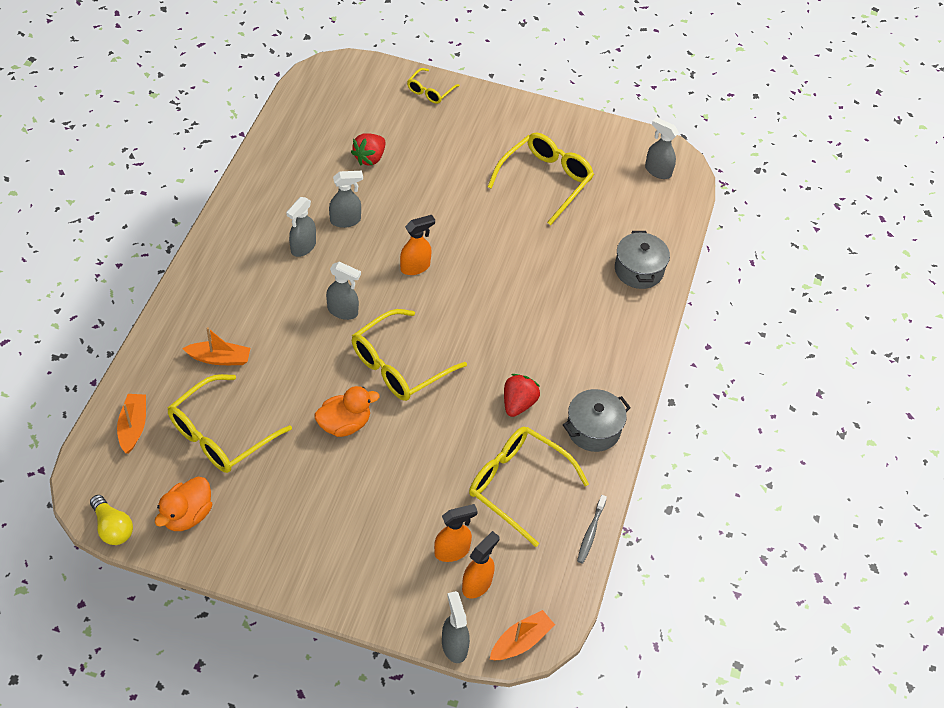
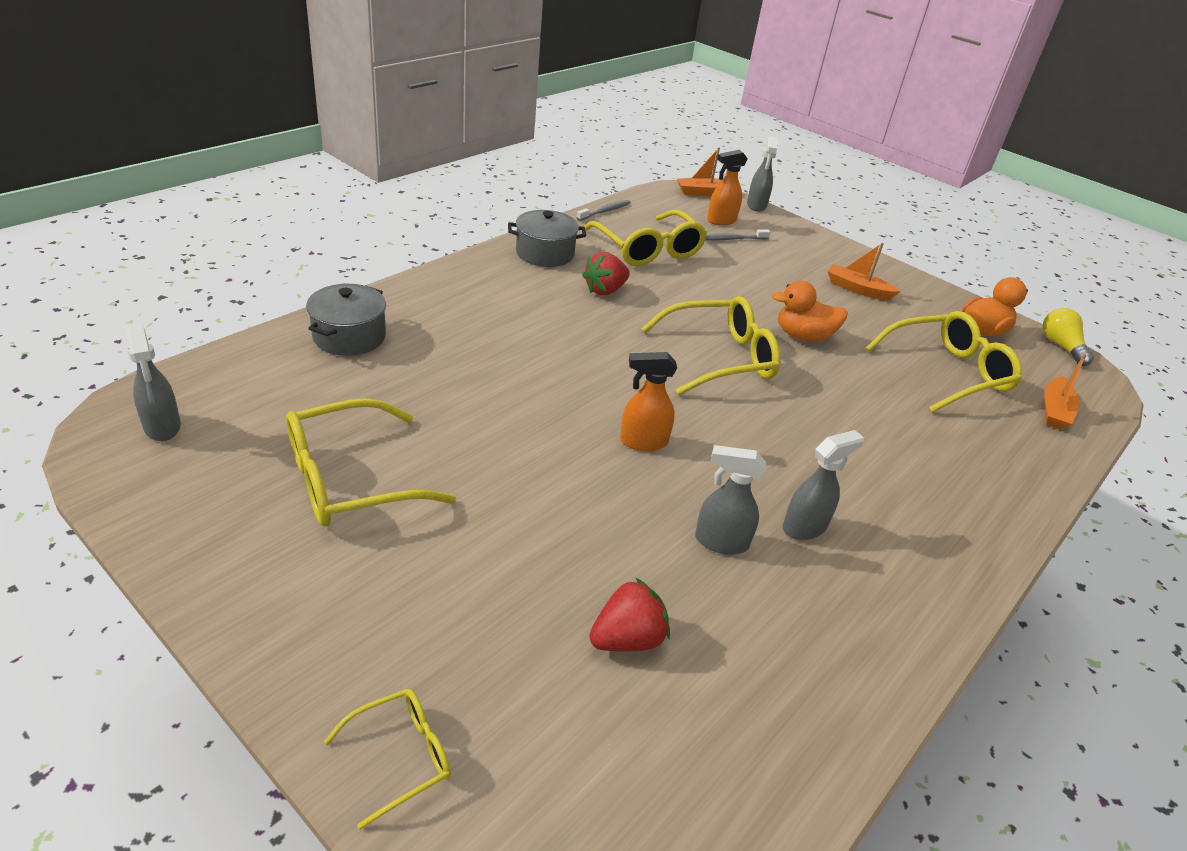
camera: 155 degrees left, 15 degrees down
(219, 358) = (948, 437): orange boat -> orange boat (857, 289)
(343, 311) = (769, 429): grey spray bottle -> none
(452, 551) = (732, 239): orange spray bottle -> grey toothbrush

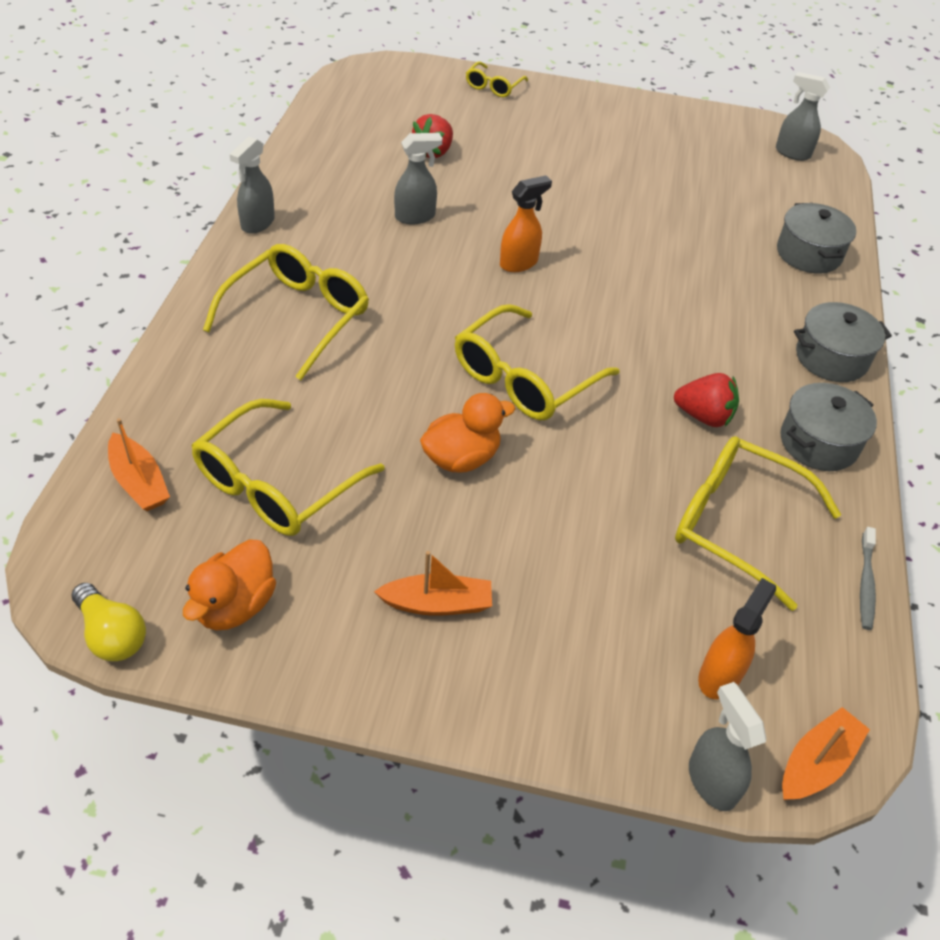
camera: 150 degrees right, 10 degrees up
(350, 479) = (660, 167): yellow glasses -> yellow glasses (298, 317)
(461, 278) = (831, 358): none -> grey pot
(605, 290) = (704, 416): red strawberry -> red strawberry turned 90 degrees clockwise
(732, 239) = (666, 627): grey toothbrush -> none
(805, 527) = (363, 248): grey spray bottle -> grey spray bottle (257, 223)
(1054, 411) = (139, 482): orange boat -> orange boat turned 150 degrees clockwise

